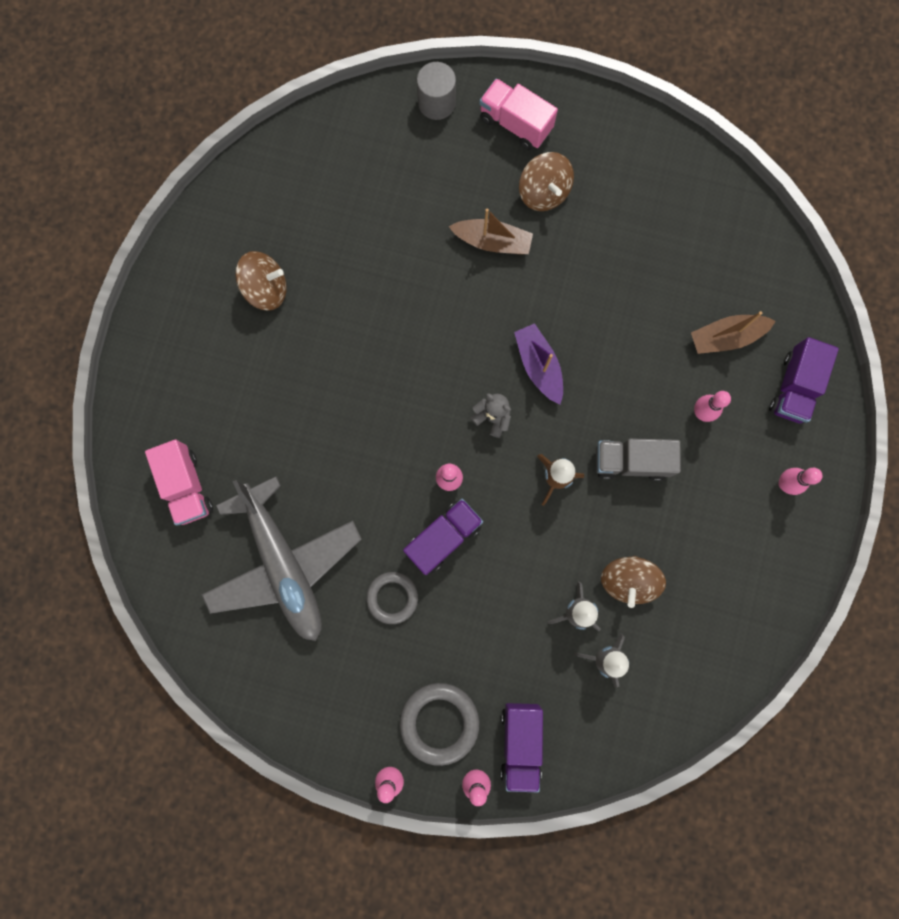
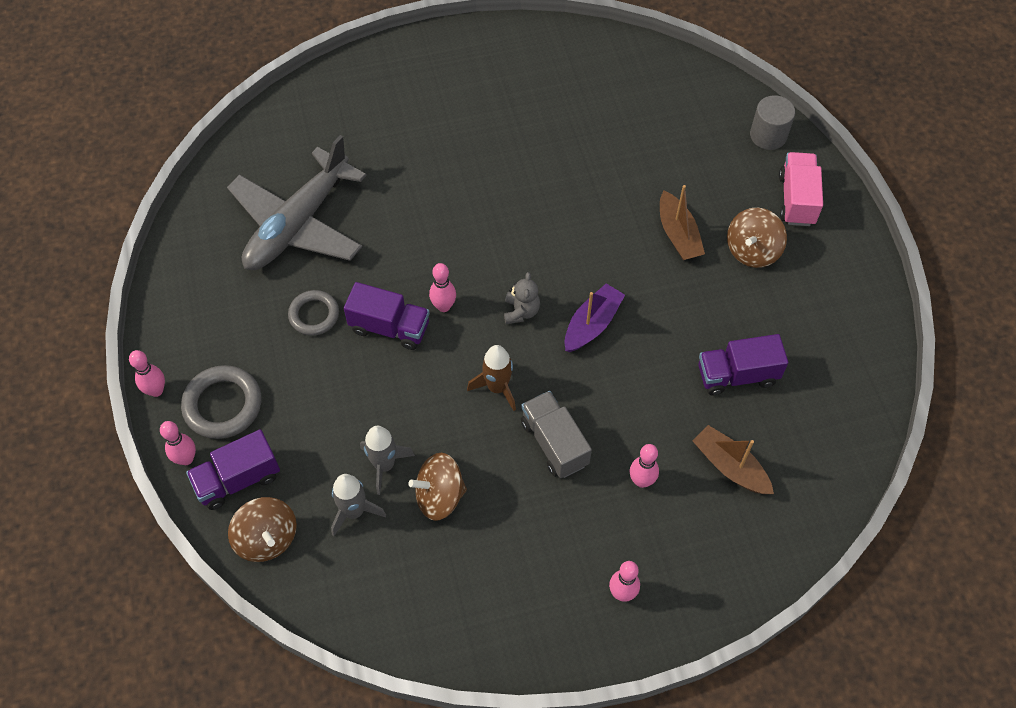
camera: 60 degrees right, 20 degrees down
(187, 486) = (323, 129): pink truck -> none
(266, 289) = (520, 101): brown spinning top -> brown spinning top (267, 538)
(793, 387) = (724, 553): purple truck -> purple truck (737, 375)

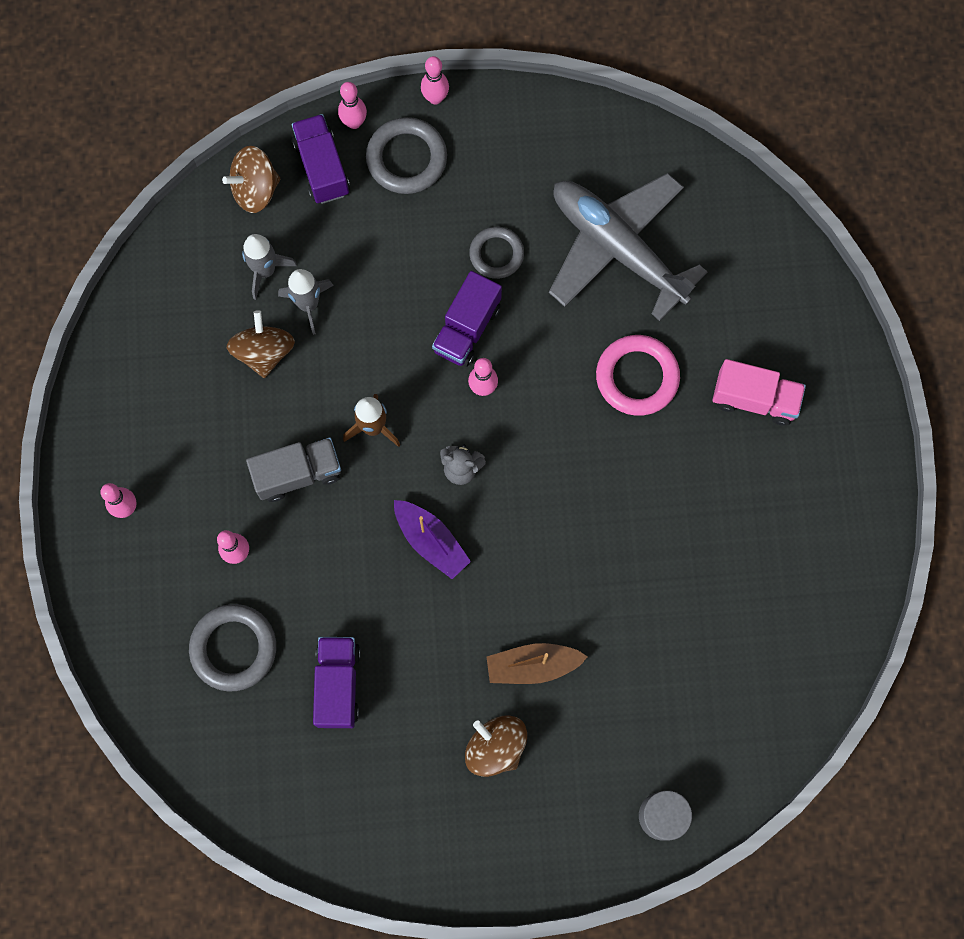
camera: 100 degrees right, 15 degrees up
(415, 195) = (637, 377): none -> pink ring
(730, 466) = (233, 648): brown boat -> grey ring
(796, 199) = (559, 823): pink truck -> pink truck (754, 399)

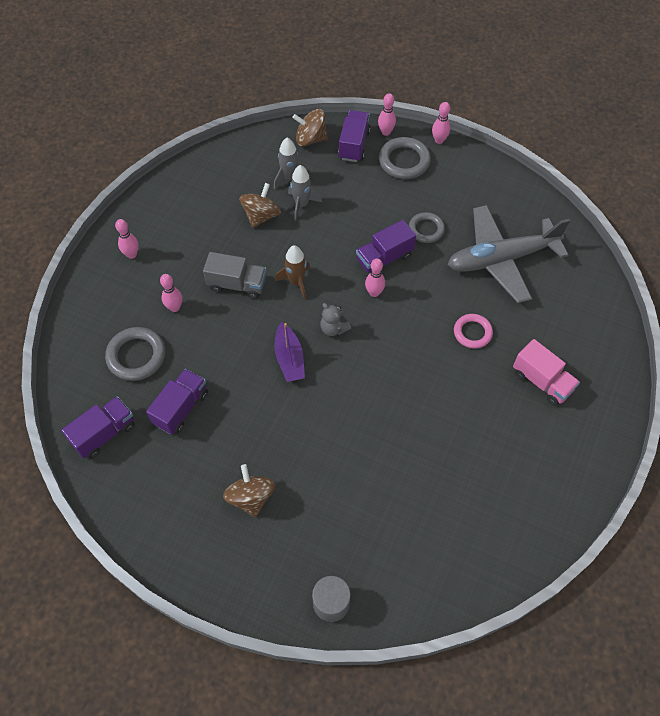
camera: 30 degrees right, 15 degrees down
(264, 772) = (104, 433): none -> purple truck
(532, 665) = (305, 461): brown boat -> none
(617, 248) = (501, 259): grey plane -> grey plane turned 90 degrees counterclockwise
(637, 377) = (472, 332): pink ring -> pink ring, size x0.67

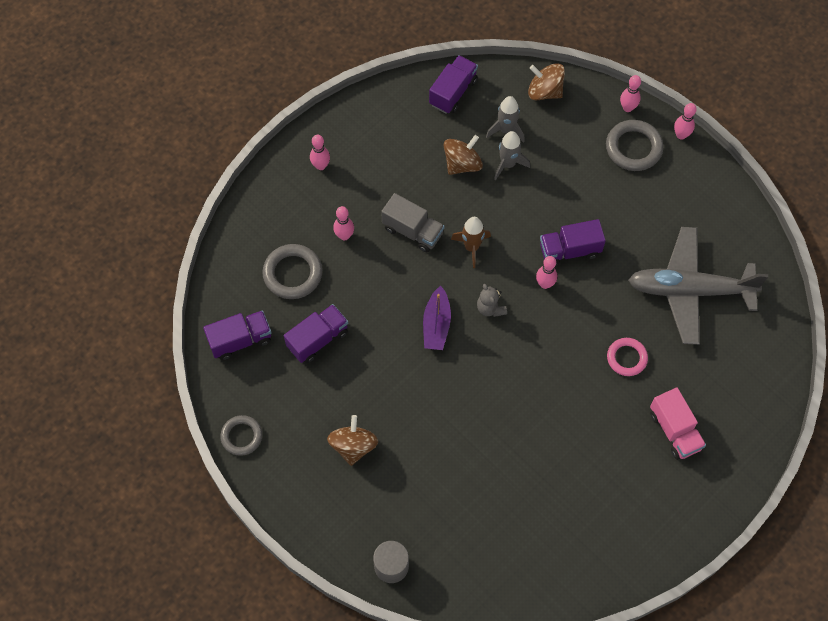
camera: 20 degrees right, 5 degrees up
(354, 145) = (587, 112): purple truck -> purple truck (453, 92)
(426, 229) = (625, 232): grey ring -> grey ring (241, 436)

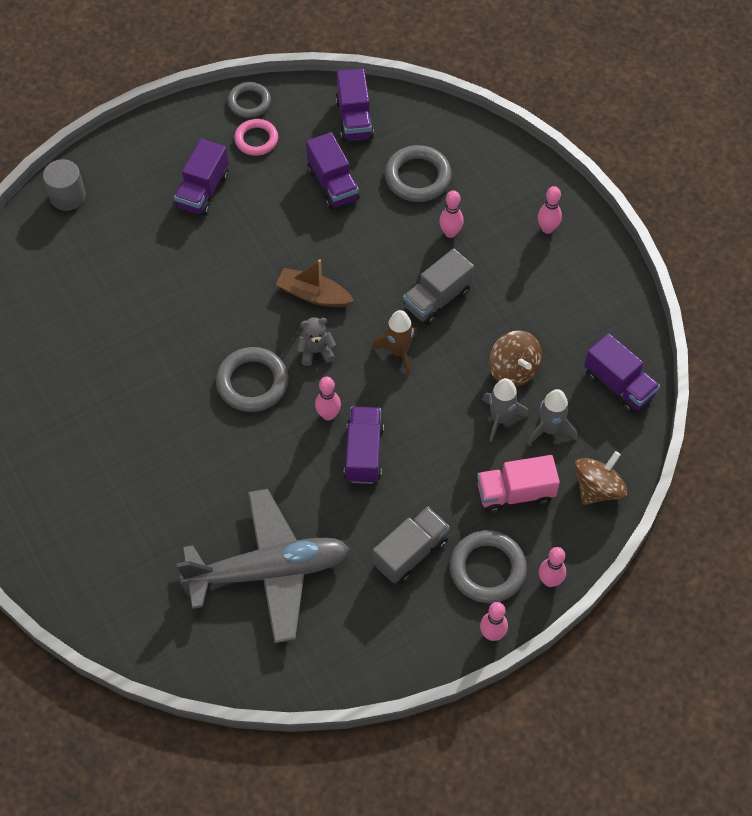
camera: 105 degrees right, 5 degrees down
(353, 446) = (203, 191): brown spinning top -> purple truck
(436, 324) = (313, 295): purple boat -> brown boat
(534, 348) = (252, 382): none -> grey ring
(626, 358) = (207, 474): pink ring -> pink ring (256, 139)
(639, 199) = (410, 552): none -> grey truck
(674, 430) = (102, 497): pink truck -> pink truck (515, 493)
(689, 290) = (269, 571): grey plane -> grey plane turned 60 degrees clockwise

